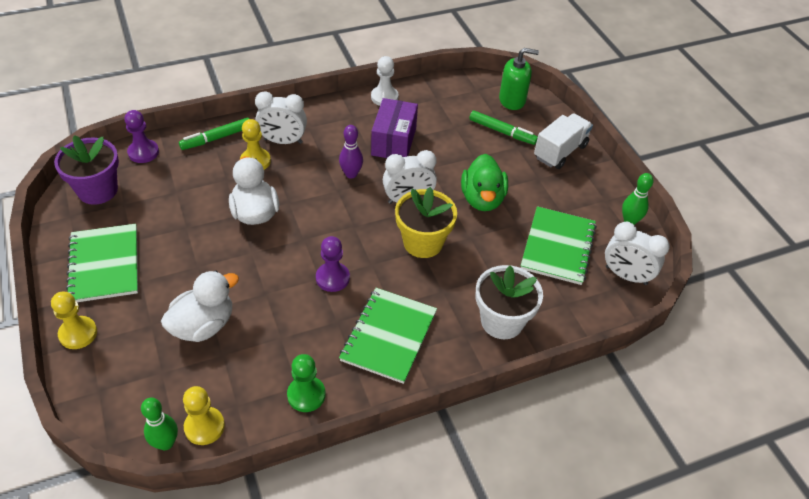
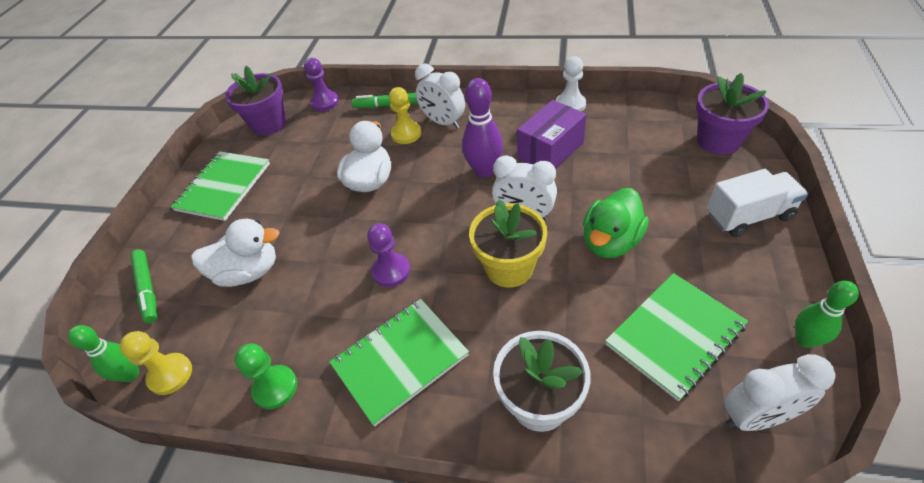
camera: 40 degrees right, 0 degrees up
(78, 333) = (158, 239): yellow pawn -> none
(351, 174) = (484, 171): purple bowling pin -> purple bowling pin, size x1.51
(502, 132) = (683, 172): green marker -> green marker (148, 289)
(512, 100) = (718, 141): green soap dispenser -> purple flower pot
(626, 276) = (756, 417): white clock -> white clock turned 75 degrees counterclockwise

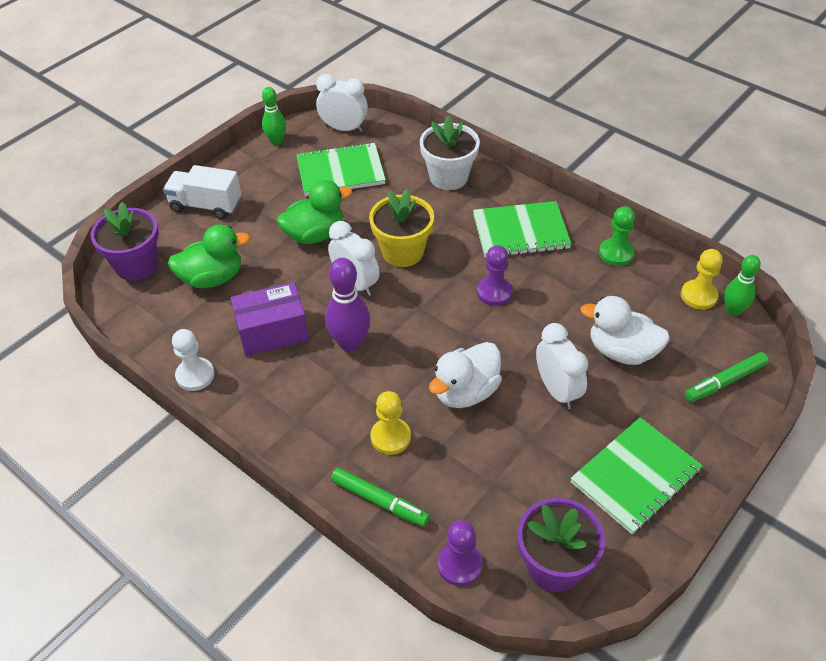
camera: 155 degrees left, 0 degrees up
(148, 289) = (725, 381): green marker -> green marker turned 120 degrees counterclockwise
(443, 122) = (339, 430): white clock -> white clock (557, 390)
(646, 161) = (212, 278): none -> green duck

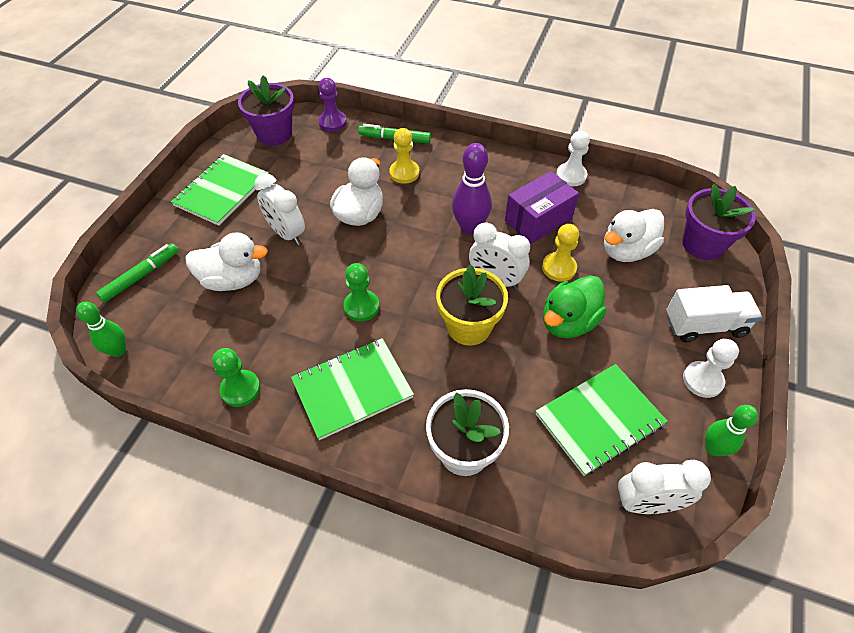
camera: 160 degrees right, 5 degrees up
(212, 278) = (626, 251): green duck -> white duck
(245, 174) = (702, 380): none -> white pawn
(494, 292) = (361, 306): purple pawn -> green pawn
(698, 296) = (152, 358): yellow pawn -> yellow pawn (559, 268)

